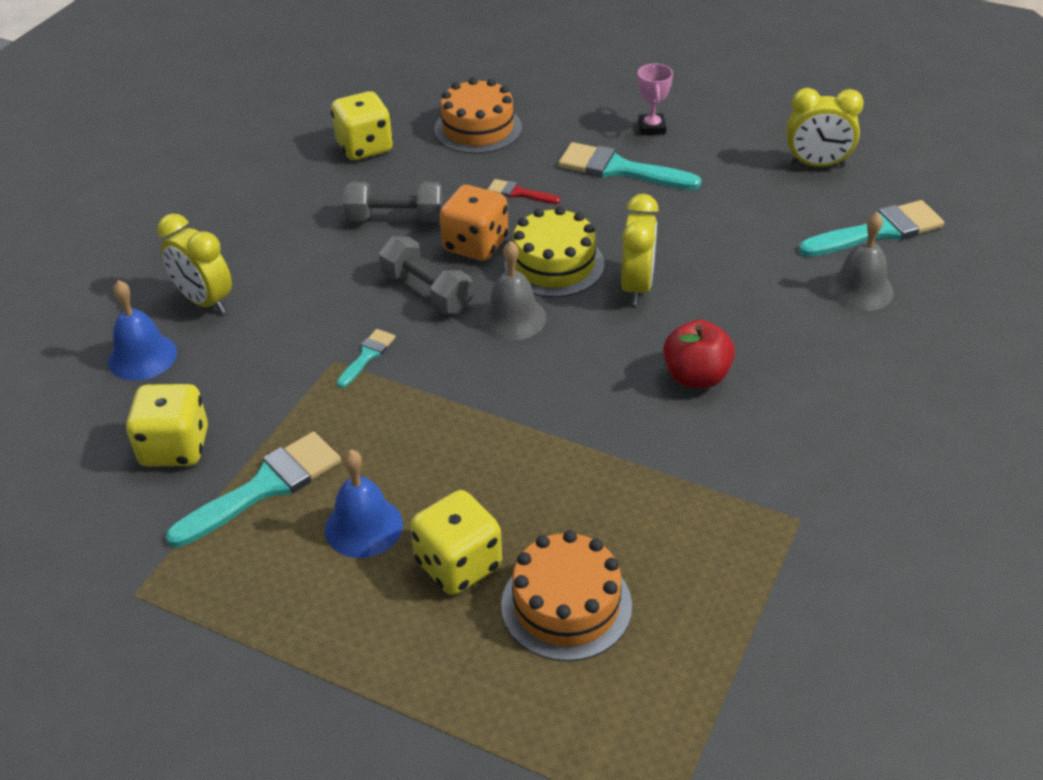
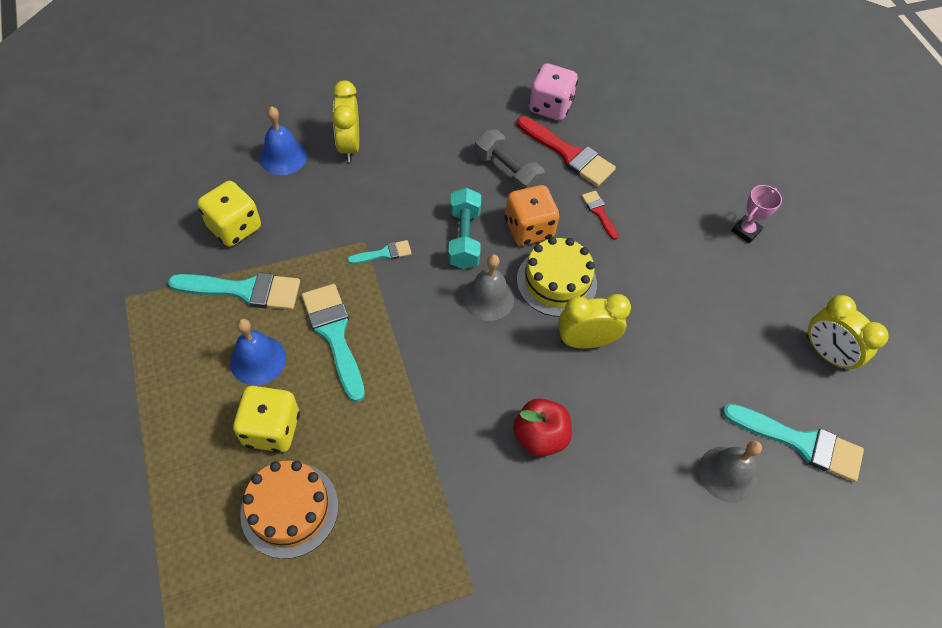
camera: 40 degrees right, 15 degrees up
(364, 147) = (550, 107): yellow dice -> pink dice
(427, 292) = (464, 238): grey dumbbell -> turquoise dumbbell
(431, 170) = (568, 154): none -> red brush
(478, 128) = (632, 144): orange cake -> none
(620, 169) = (684, 246): turquoise brush -> turquoise brush (334, 335)
(637, 287) = (585, 341): yellow clock -> yellow clock turned 150 degrees counterclockwise

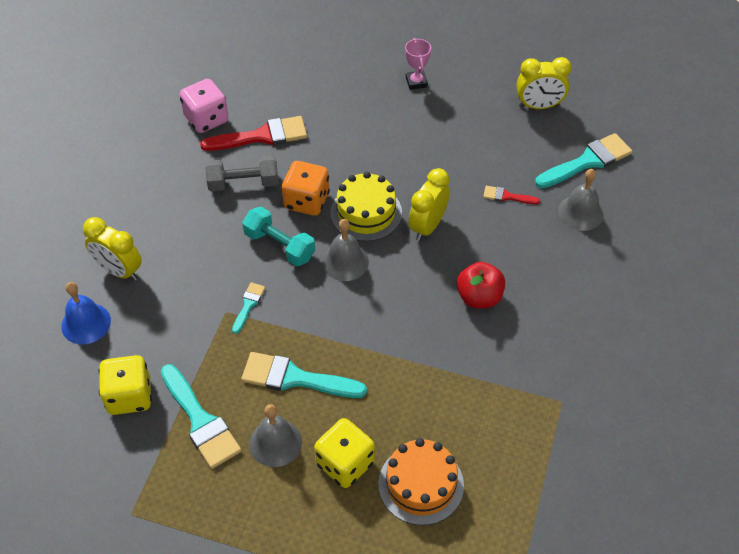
camera: 50 degrees left, 5 degrees down
(244, 290) = (200, 420): turquoise brush -> turquoise brush turned 105 degrees clockwise
(258, 360) = (275, 442): blue bell -> grey bell
(599, 212) = (330, 151): red brush -> red brush (507, 196)

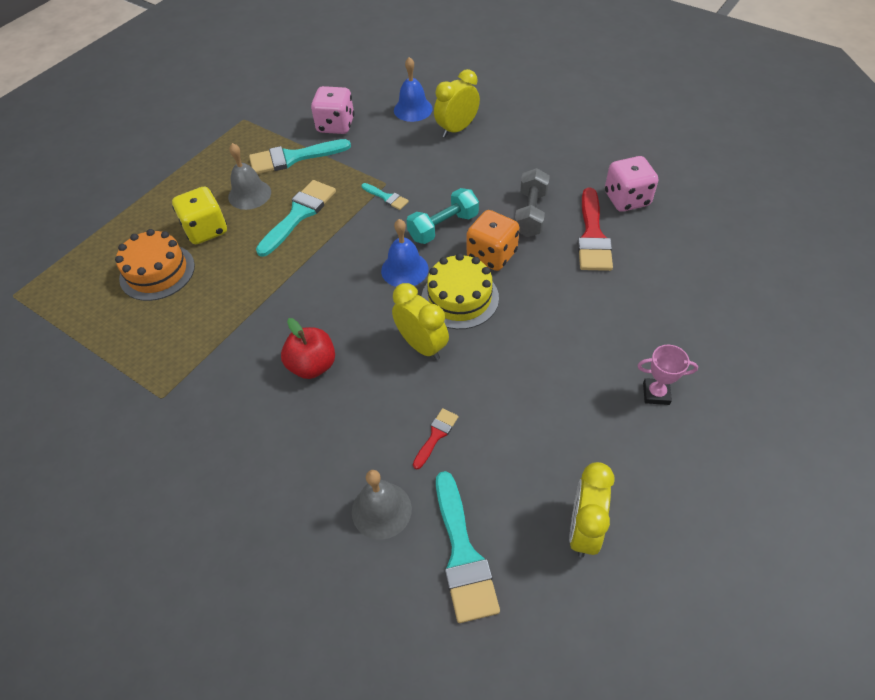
camera: 110 degrees right, 0 degrees up
(129, 396) = (335, 125): yellow dice -> pink dice
(345, 262) = (404, 269): grey bell -> blue bell

